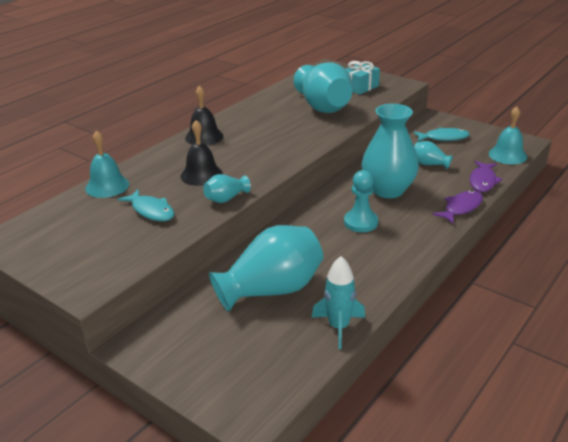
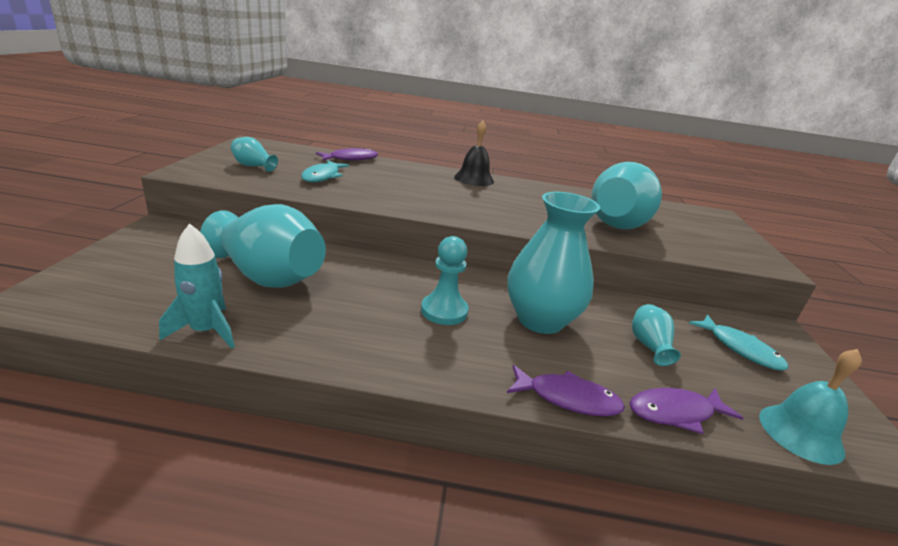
camera: 55 degrees right, 5 degrees down
(107, 186) = (351, 159): turquoise bell -> purple fish
(201, 175) = (403, 186): black bell -> none
(226, 198) = (368, 200): turquoise vase -> turquoise vase (253, 166)
(359, 87) = (706, 237): turquoise gift -> none

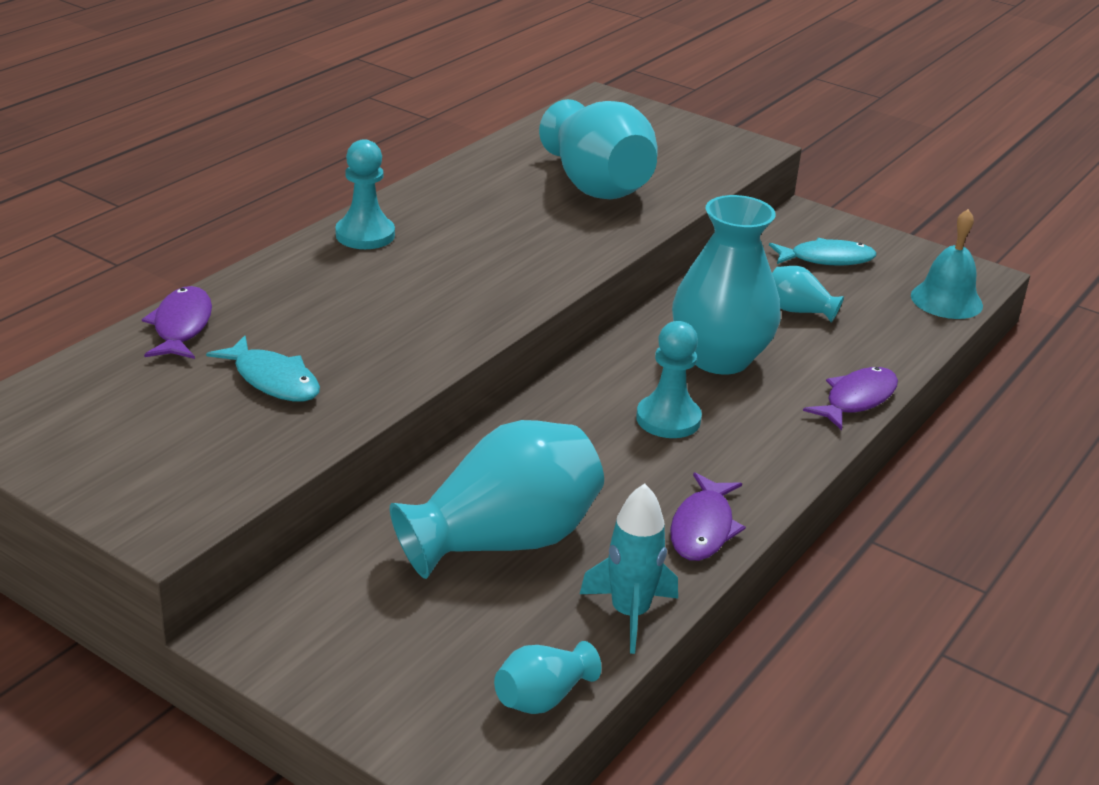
camera: 60 degrees left, 5 degrees up
(253, 166) = (170, 444): turquoise vase -> turquoise vase (542, 697)
(474, 179) = (365, 235): black bell -> turquoise pawn
(675, 412) = (898, 349): purple fish -> purple fish (703, 528)

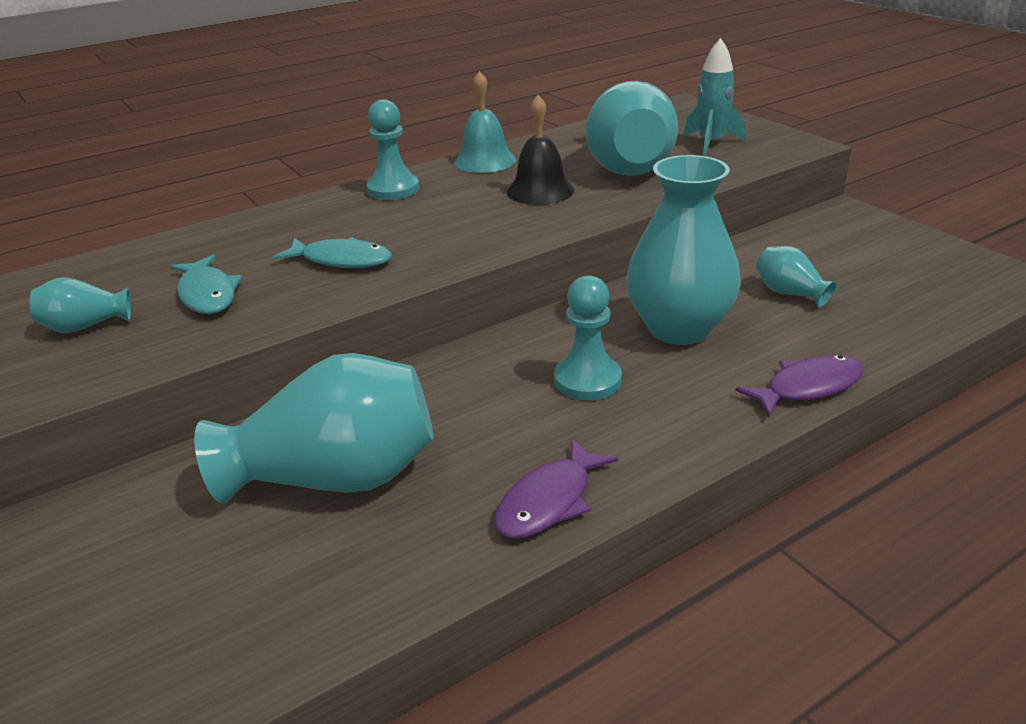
camera: 25 degrees right, 0 degrees up
(181, 326) = (182, 244): purple fish -> none
(528, 224) = (540, 191): none -> black bell
(542, 697) = (234, 669): turquoise vase -> turquoise vase (85, 326)
(629, 613) = (401, 586): turquoise rocket -> turquoise rocket (711, 143)
(826, 259) = (846, 250): turquoise fish -> turquoise fish (341, 260)
(946, 300) = (965, 299): turquoise bell -> turquoise bell (485, 161)

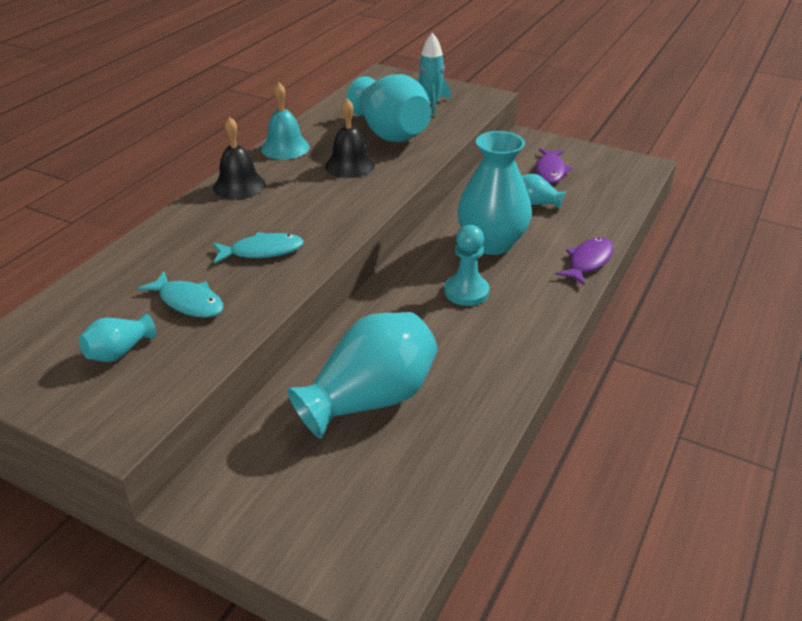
camera: 30 degrees left, 5 degrees up
(393, 189) = (239, 185): turquoise pawn -> black bell
(549, 501) = (507, 370): purple fish -> purple fish (550, 171)

